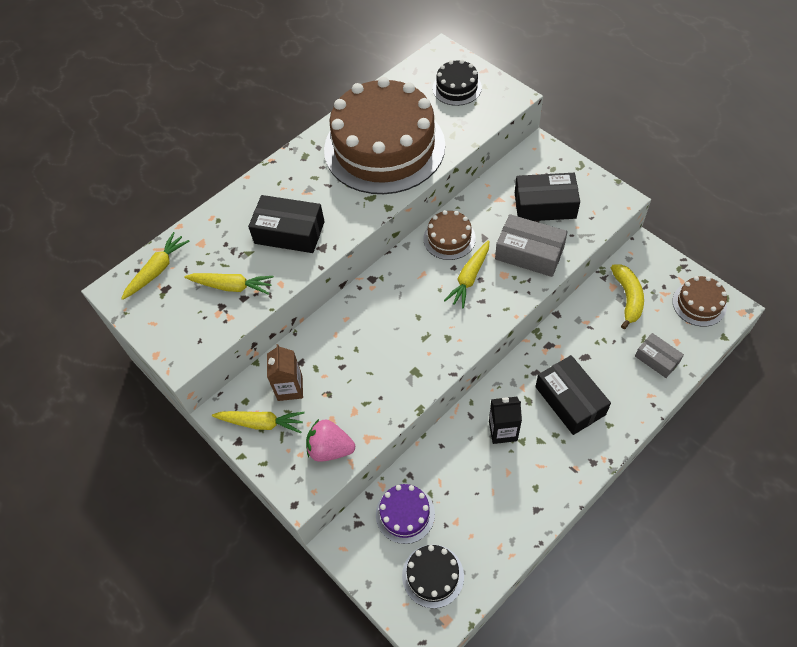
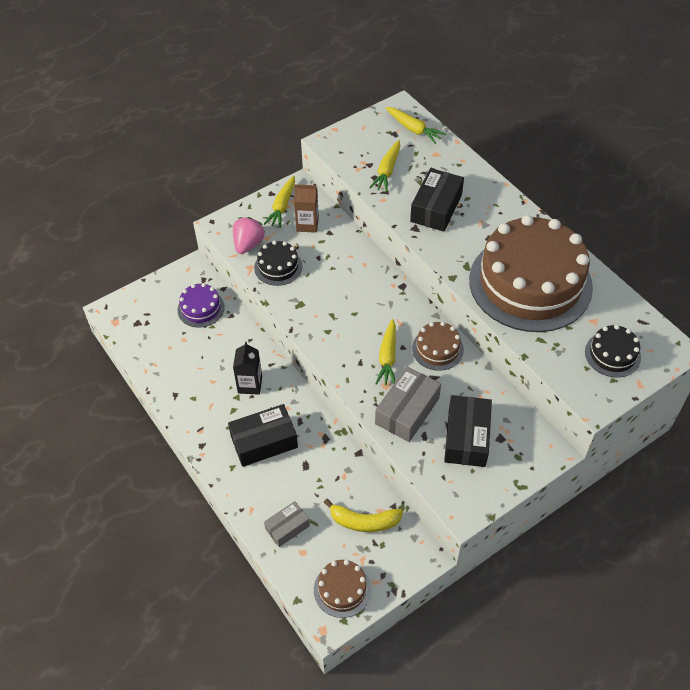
camera: 95 degrees right, 5 degrees down
(433, 576) = (148, 319): black cake -> black cake (278, 267)
(469, 278) = (388, 357): yellow carrot -> yellow carrot turned 120 degrees counterclockwise

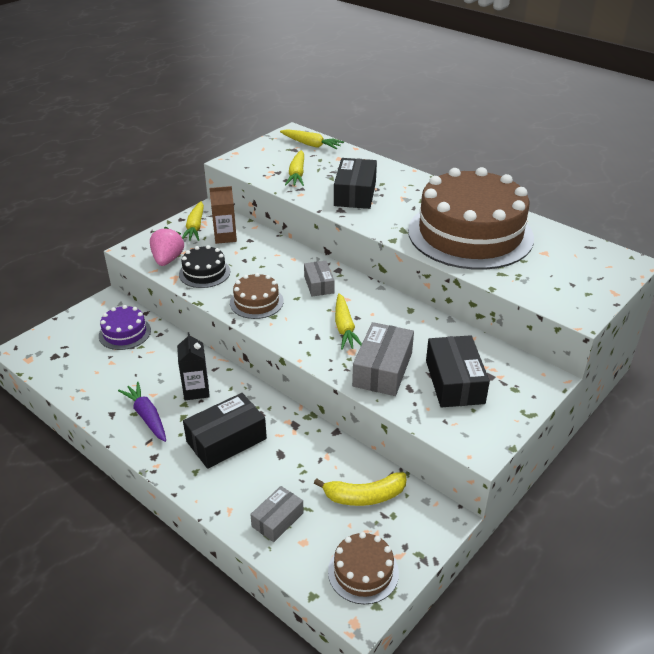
camera: 15 degrees left, 15 degrees down
(203, 403) = (147, 416): none -> purple carrot
(379, 301) = (319, 284): none -> grey box
(437, 349) = (393, 313): brown cake -> brown cake (256, 302)
(612, 354) = (576, 274): black cake -> none

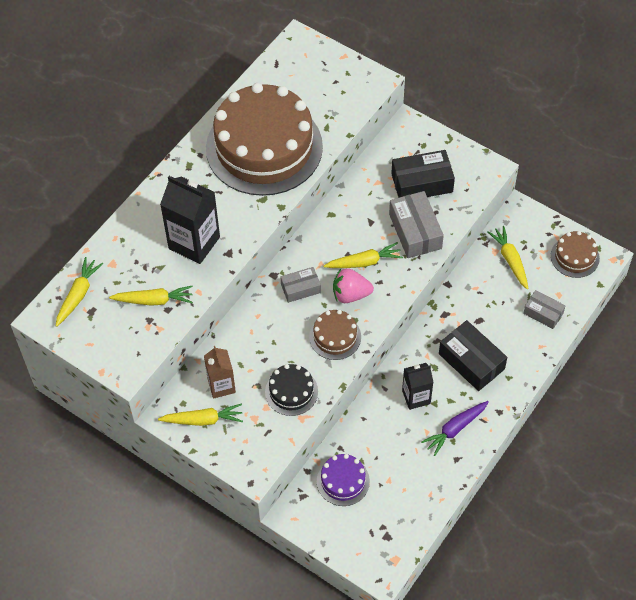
camera: 95 degrees left, 20 degrees up
(168, 260) = (271, 432): pink strawberry -> pink strawberry (350, 294)
(355, 193) = (194, 243): black box -> black carton
(364, 496) = (510, 260): yellow banana -> yellow carrot
(382, 369) = (415, 231): grey box -> grey box turned 60 degrees clockwise

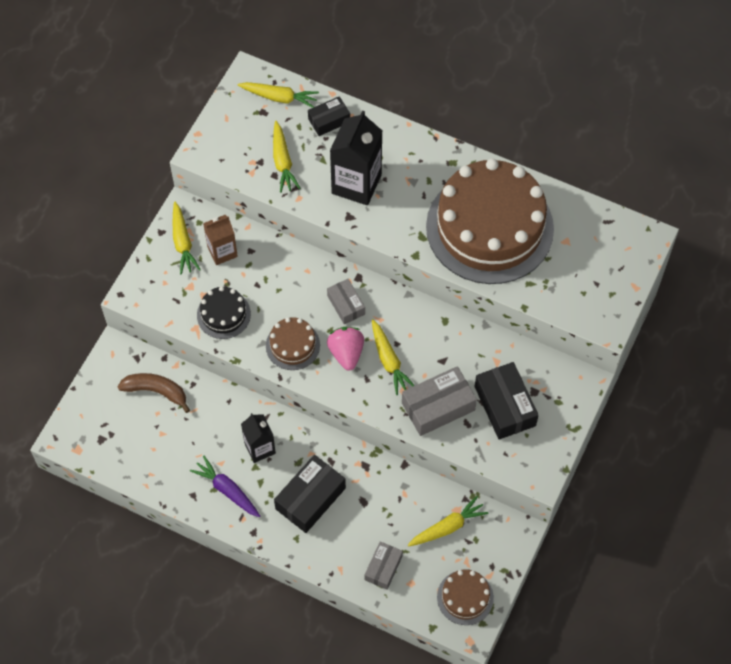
camera: 80 degrees right, 5 degrees up
(117, 256) = (329, 120): none -> black box
(343, 481) = (156, 391): purple cake -> brown banana

